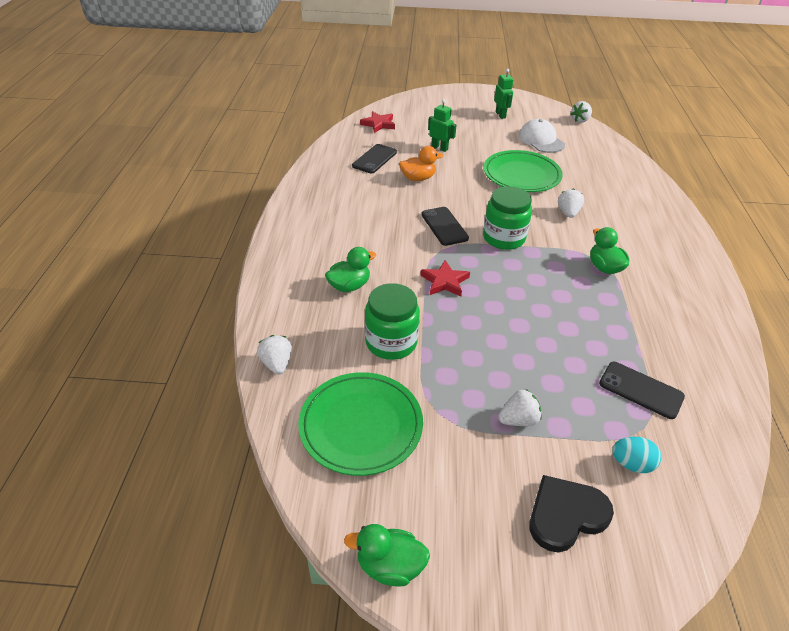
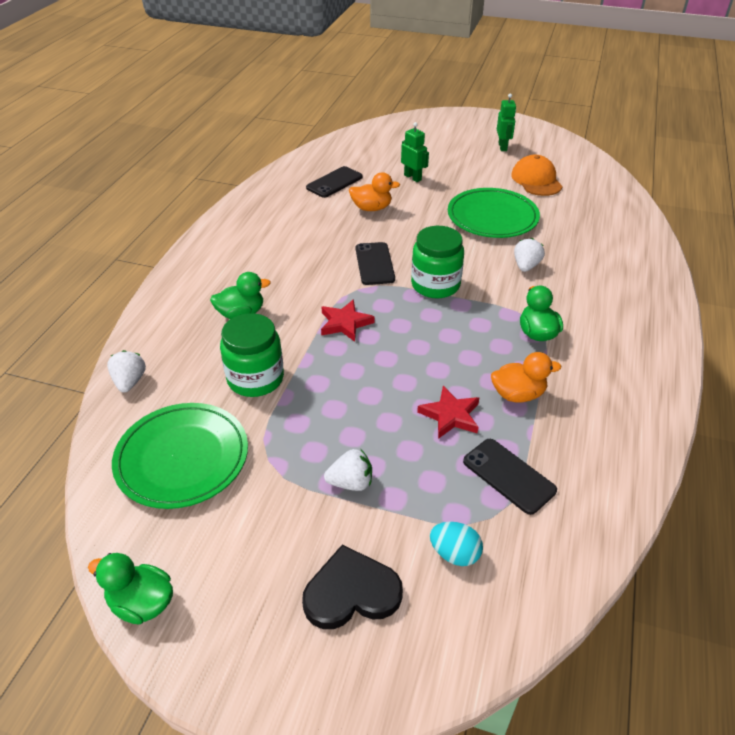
camera: 15 degrees right, 0 degrees up
(378, 124) = (357, 145): red star -> red star (450, 415)
(541, 140) = (536, 180): white cap -> orange cap
(580, 120) = (596, 162): white strawberry -> none
(614, 321) = (518, 394): none -> orange duck

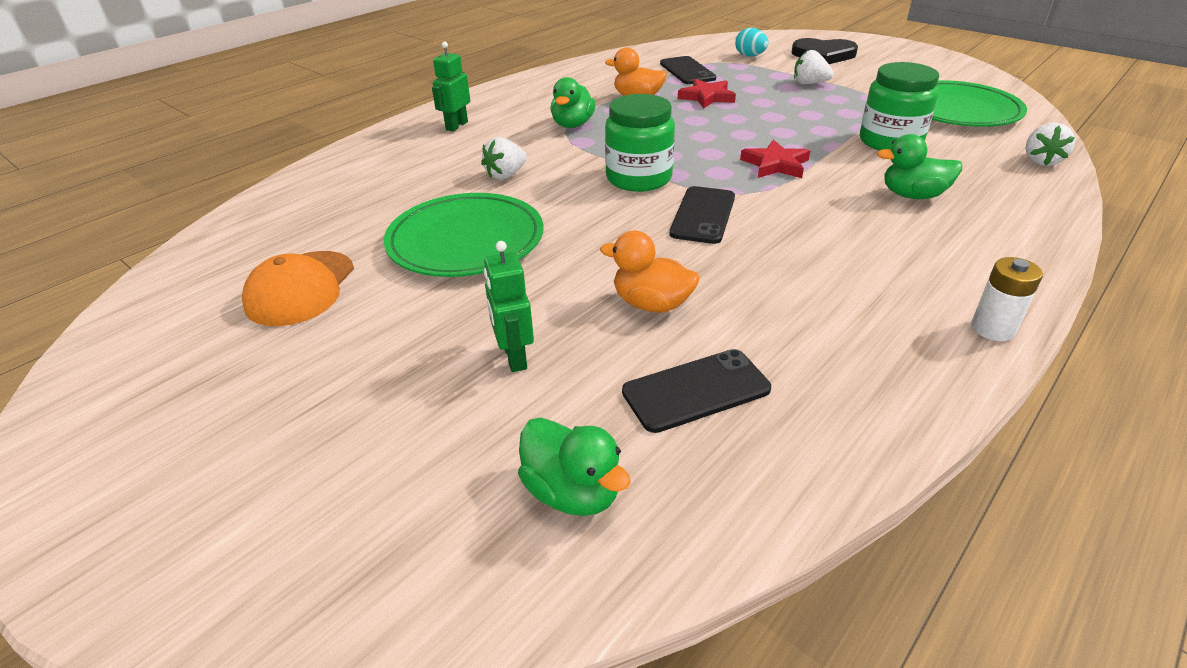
camera: 155 degrees left, 5 degrees down
(142, 603) = (966, 67): green duck -> green duck (572, 492)
(211, 231) = (992, 329): none -> white battery
(502, 147) = (225, 393): green robot -> green robot (456, 126)

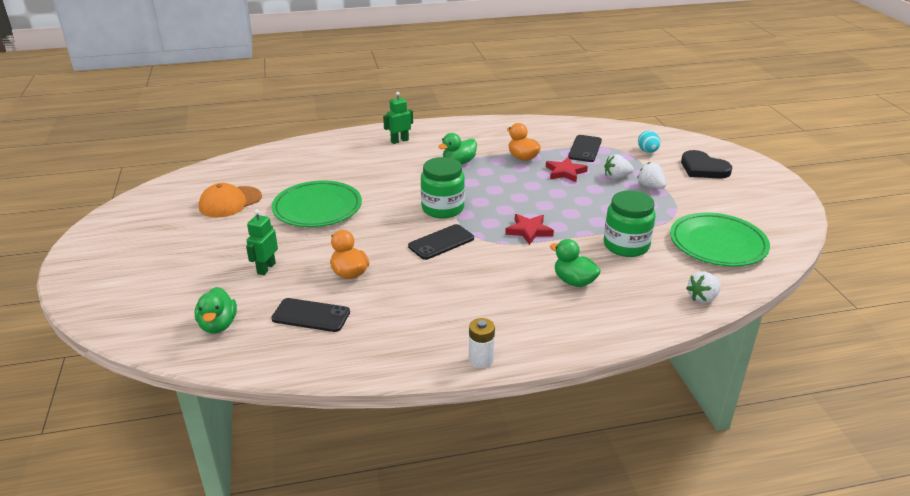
camera: 35 degrees right, 5 degrees down
(506, 175) = (382, 180): white strawberry -> white strawberry (616, 177)

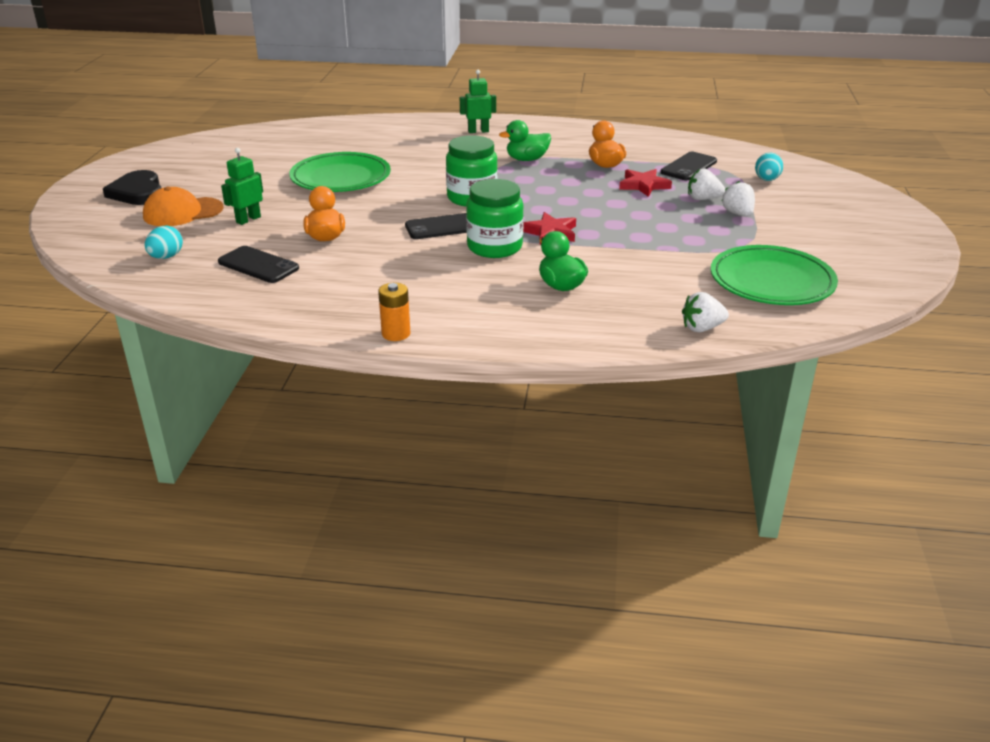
camera: 20 degrees right, 0 degrees up
(218, 325) = (166, 257): green duck -> turquoise egg
(230, 202) = (259, 160): orange cap -> orange cap (183, 212)
(481, 360) = (396, 334): white battery -> orange battery
(626, 245) = (653, 264): green jar -> green jar (494, 247)
(703, 168) = (824, 206): black heart -> black heart (137, 192)

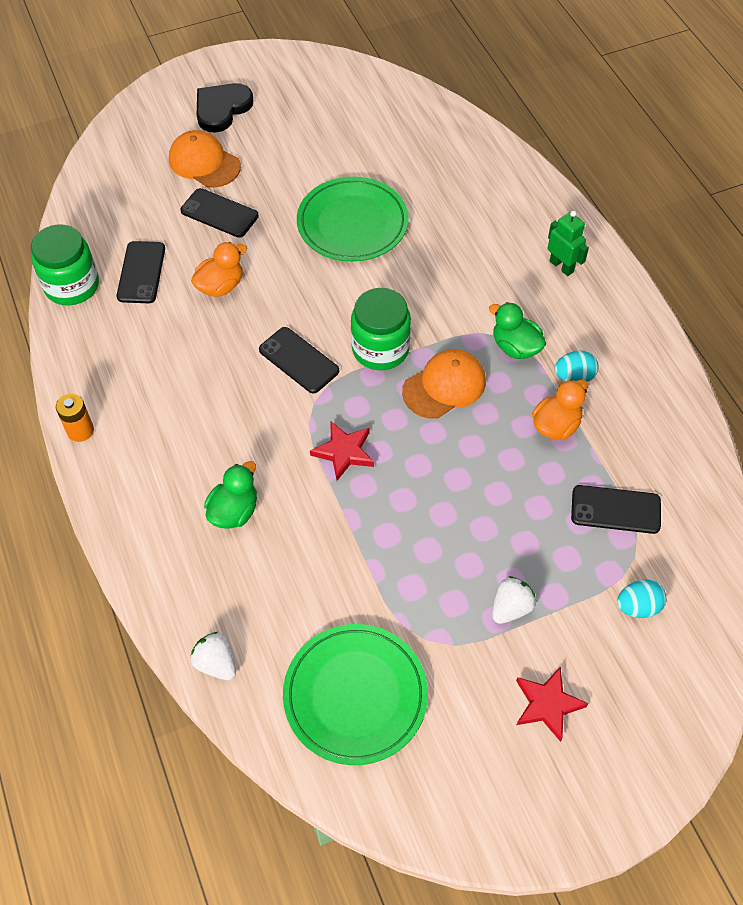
camera: 60 degrees right, 25 degrees up
(166, 257) = (119, 206): turquoise egg -> turquoise egg (574, 377)
(248, 219) = (219, 213): green robot -> black phone
(494, 247) = (282, 421): green jar -> green jar (72, 286)
(532, 187) = (444, 386): none -> orange cap
(643, 185) = (524, 485): red star -> red star (547, 704)
(703, 199) = (529, 558): white strawberry -> none

